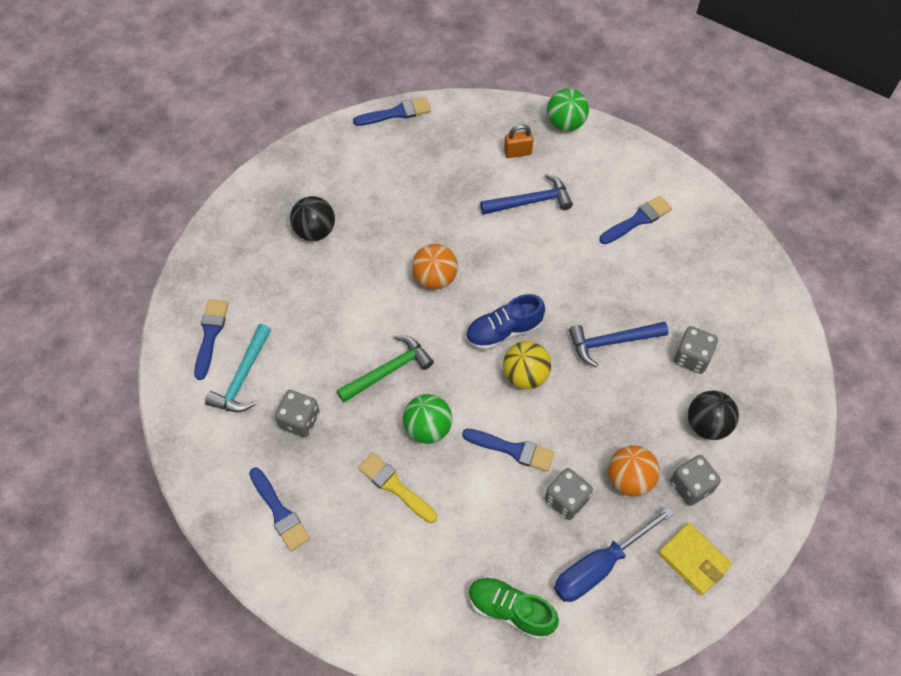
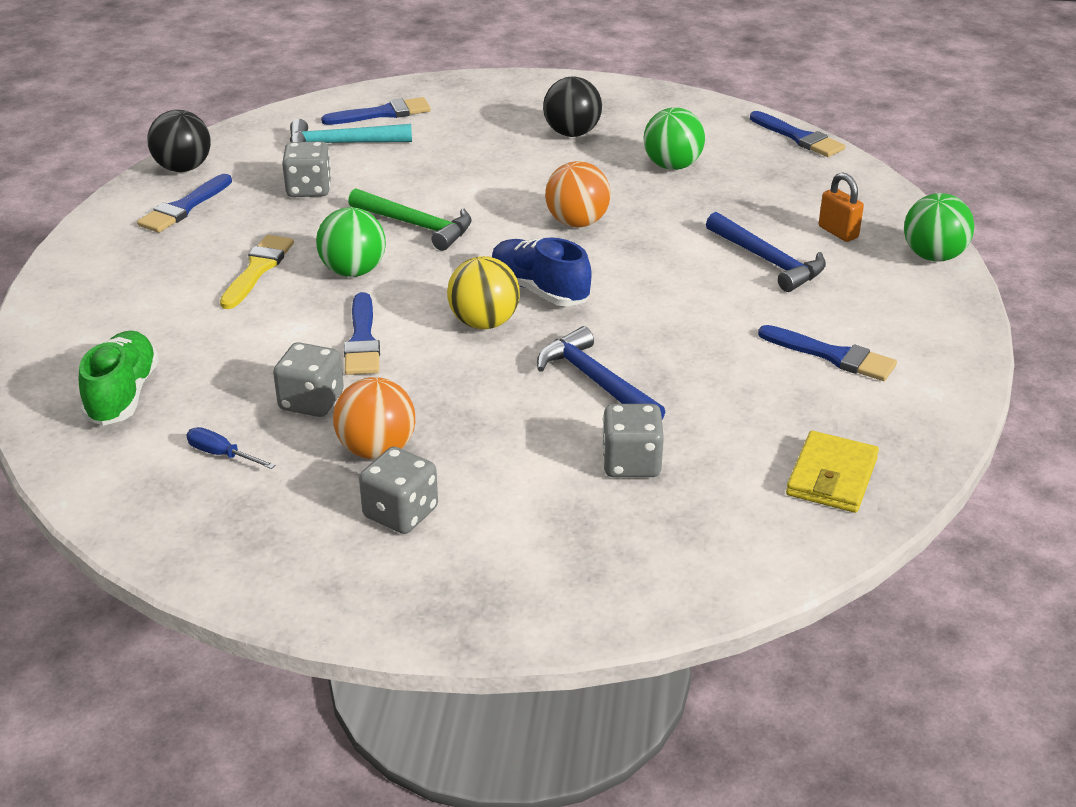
camera: 65 degrees right, 25 degrees down
(393, 195) = (672, 166): none -> green ball
(599, 566) = (221, 454): blue screwdriver -> blue screwdriver, size x0.46
(693, 560) = (274, 543): yellow wallet -> yellow wallet (831, 477)
(707, 424) = (521, 506): black ball -> black ball (183, 168)

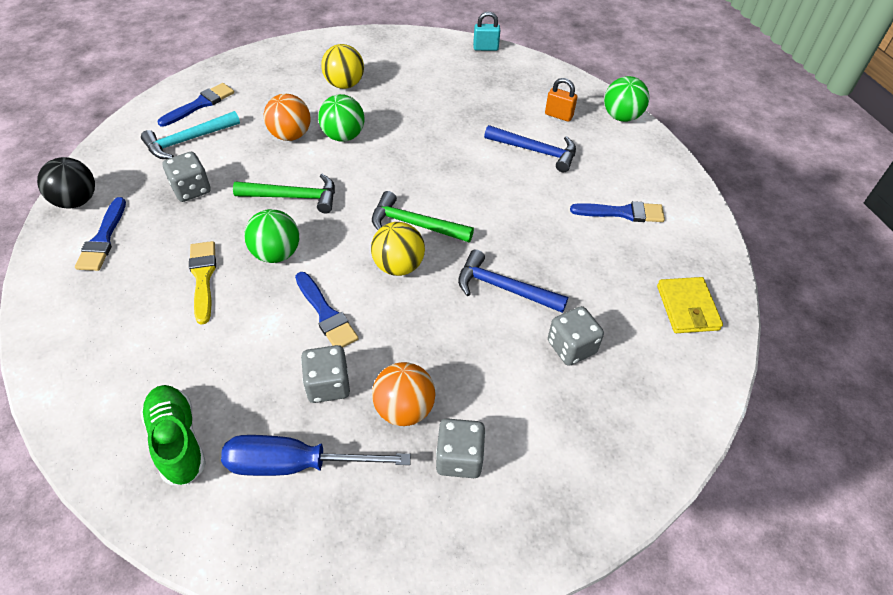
camera: 30 degrees left, 15 degrees up
(221, 454) = (296, 464): blue screwdriver -> blue screwdriver, size x2.18
(539, 290) = (415, 224): blue shoe -> green hammer
(572, 133) = (344, 84): black ball -> yellow ball
(577, 223) = (400, 159): orange ball -> orange ball (290, 135)
(672, 166) = (426, 93): green ball -> green ball (343, 136)
(799, 137) = (485, 48): blue brush -> turquoise padlock

